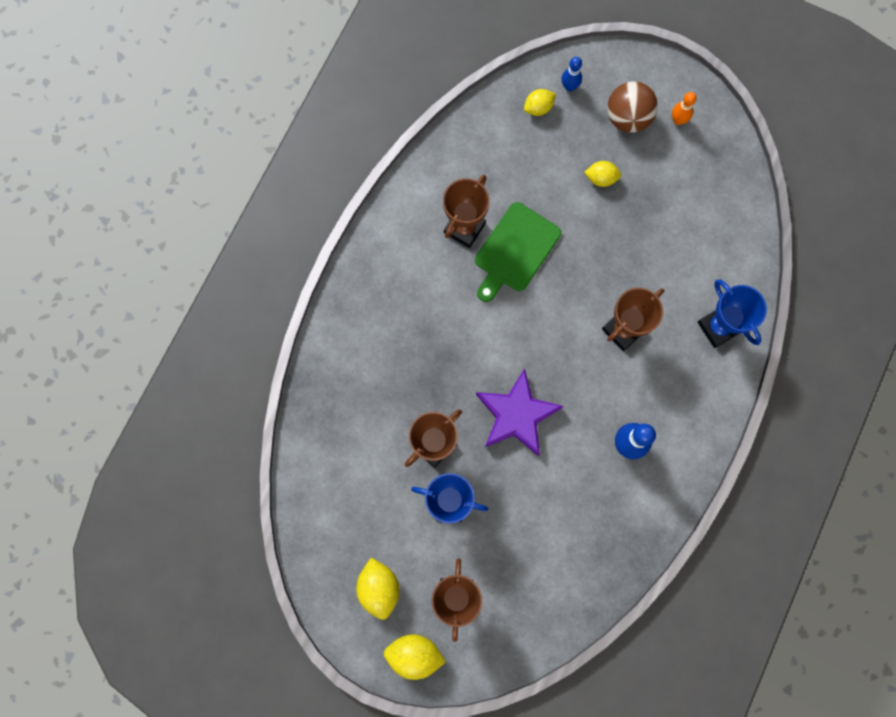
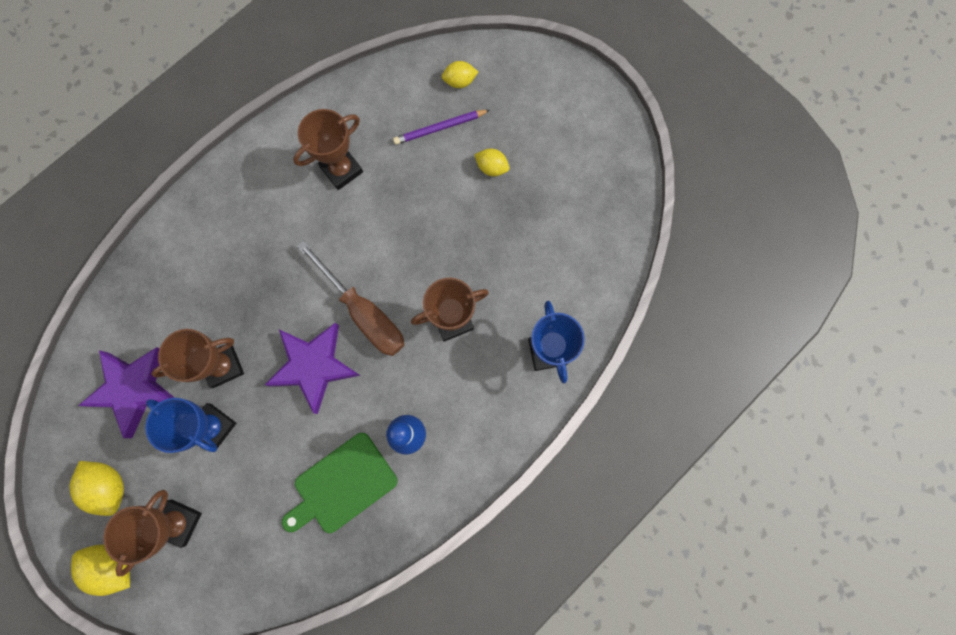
camera: 20 degrees right, 0 degrees up
(362, 495) = (134, 389): none -> purple star
(379, 588) = (109, 486): yellow lemon -> yellow lemon turned 45 degrees counterclockwise
(515, 250) = (380, 207): green cutting board -> green cutting board (342, 485)
(538, 158) = (440, 128): none -> purple pencil
(540, 351) = (363, 312): none -> brown screwdriver
(569, 86) = (497, 72): blue bowling pin -> none
(627, 117) = (541, 119): brown ball -> none
(678, 120) = (589, 138): orange bowling pin -> none

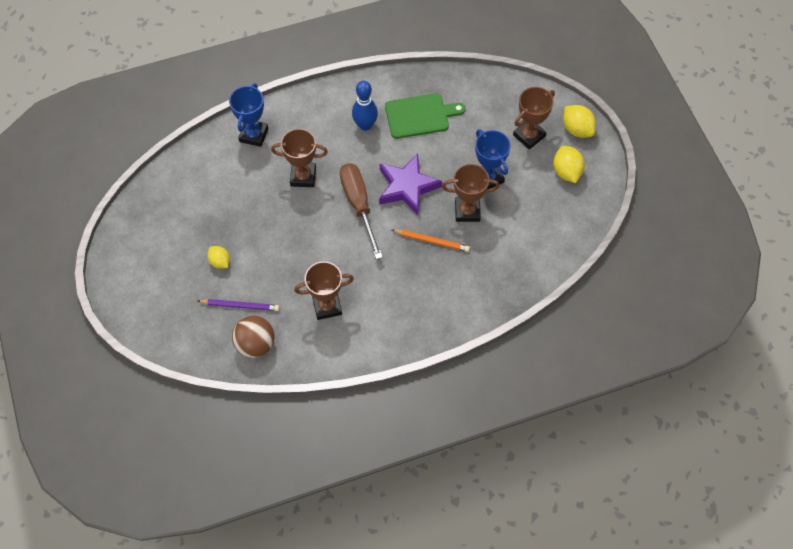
camera: 155 degrees left, 15 degrees down
(134, 389) = (532, 221): purple star -> none
(252, 304) = (431, 241): none -> orange pencil
(399, 94) = (255, 344): none -> brown ball
(459, 81) = (205, 334): yellow lemon -> none

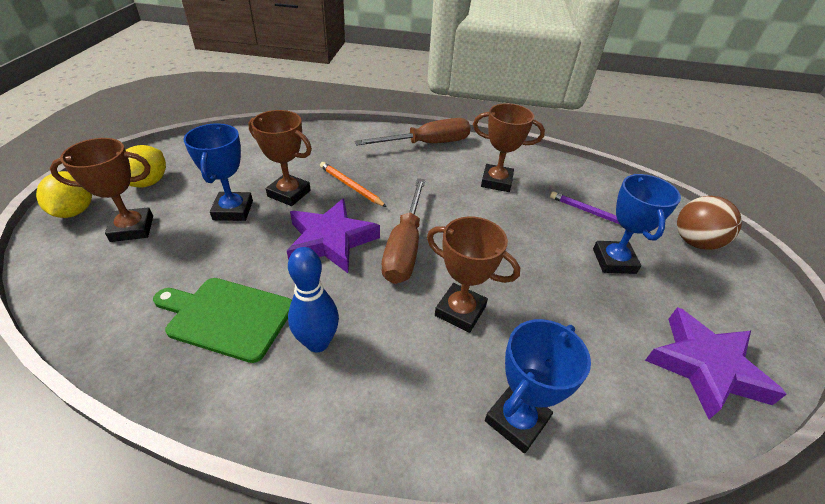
camera: 155 degrees left, 20 degrees down
(162, 206) = (705, 367): none -> purple star
(220, 262) = (614, 261): yellow lemon -> blue trophy
(255, 344) = (584, 182): brown ball -> brown ball (695, 242)
(408, 328) = (427, 144): none -> brown screwdriver

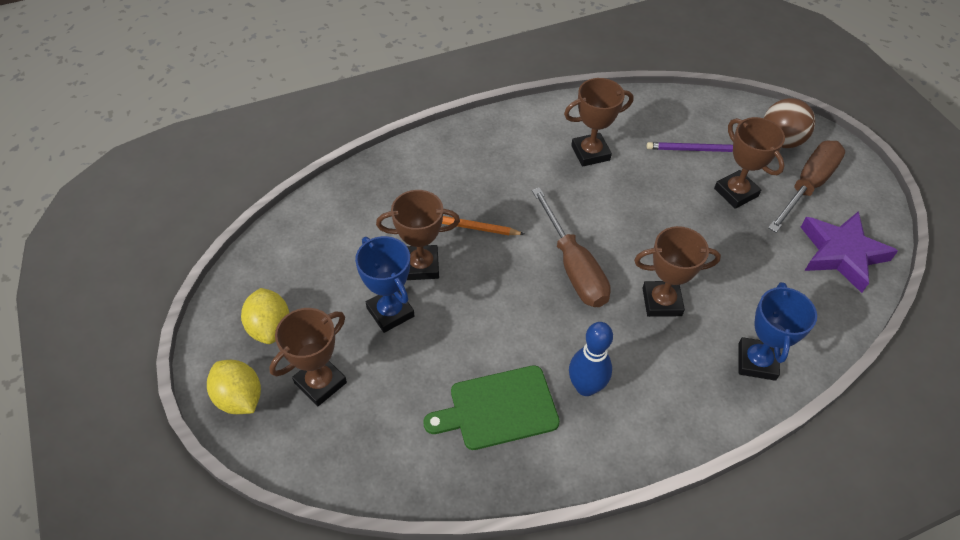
camera: 30 degrees left, 10 degrees up
(331, 240) = (508, 294): purple star -> none
(427, 144) = (491, 136): brown screwdriver -> brown screwdriver (807, 186)
(614, 261) = (736, 192): blue trophy -> brown trophy

